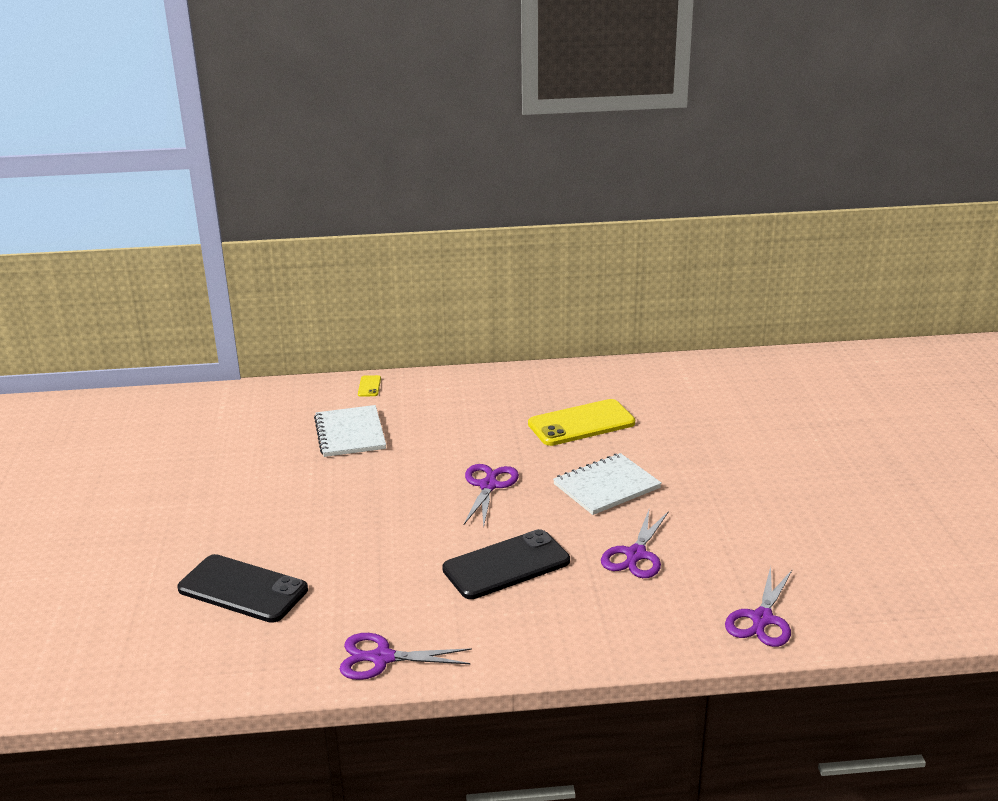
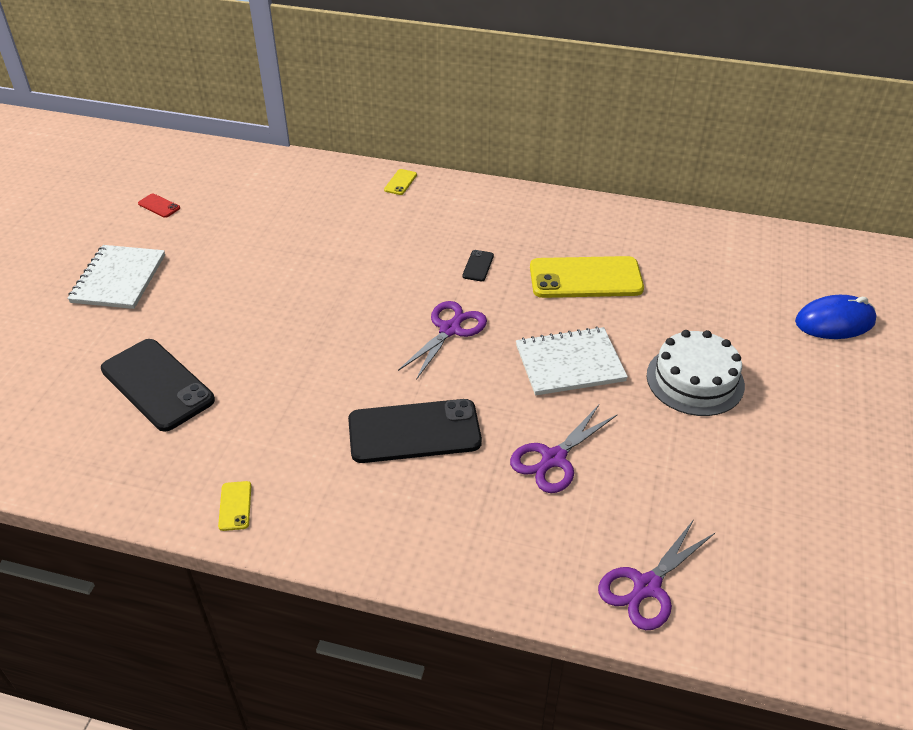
camera: 20 degrees right, 15 degrees up
(141, 452) = (159, 206): none -> red phone
(350, 433) = (352, 232): white notebook -> white notebook (119, 279)
(382, 658) = (235, 506): purple scissors -> yellow phone
(482, 434) = (478, 266): none -> black phone
(714, 474) = (695, 380): none -> white cake
(797, 411) = (834, 322): none -> blue mouse

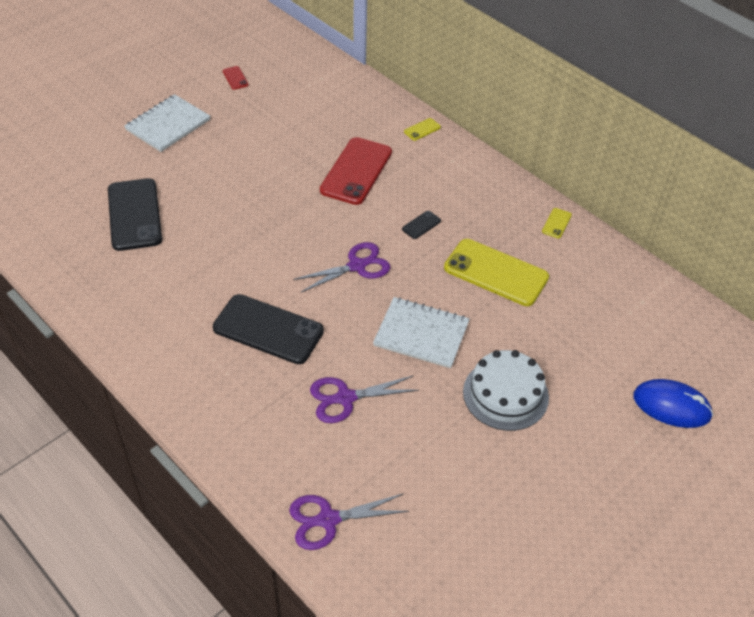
camera: 30 degrees right, 5 degrees up
(235, 506) = (117, 322): yellow phone -> yellow phone (556, 223)
(369, 244) = (356, 171): none -> red phone

